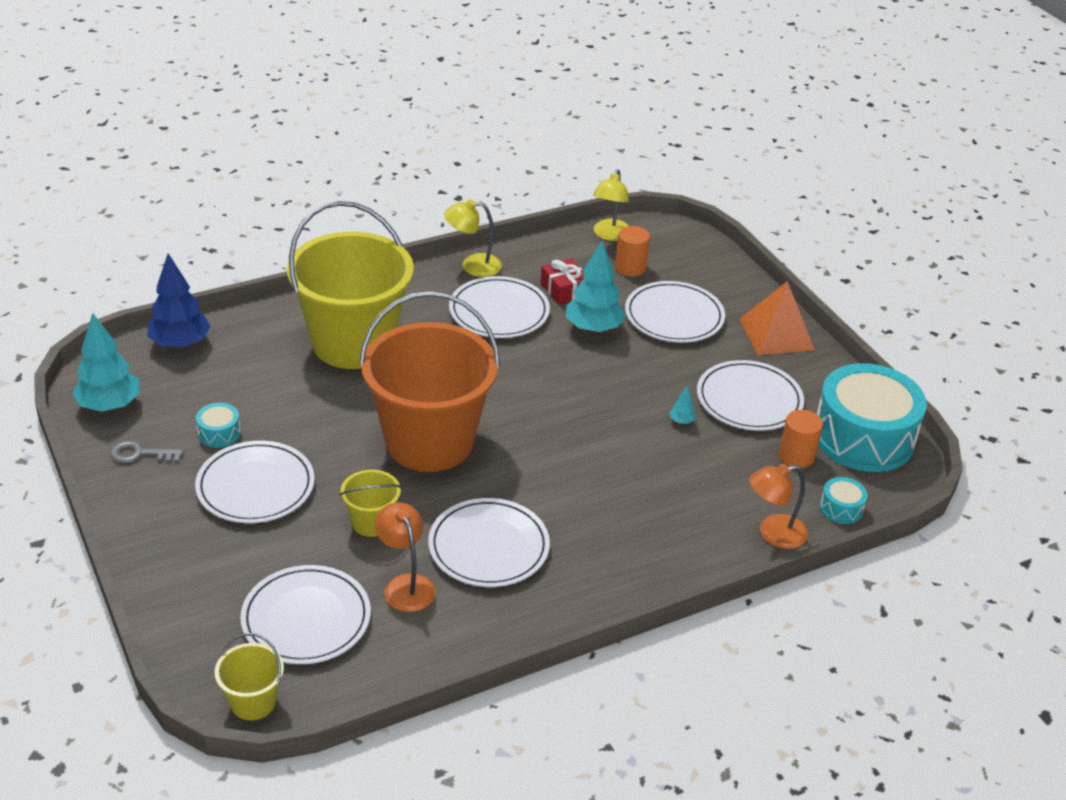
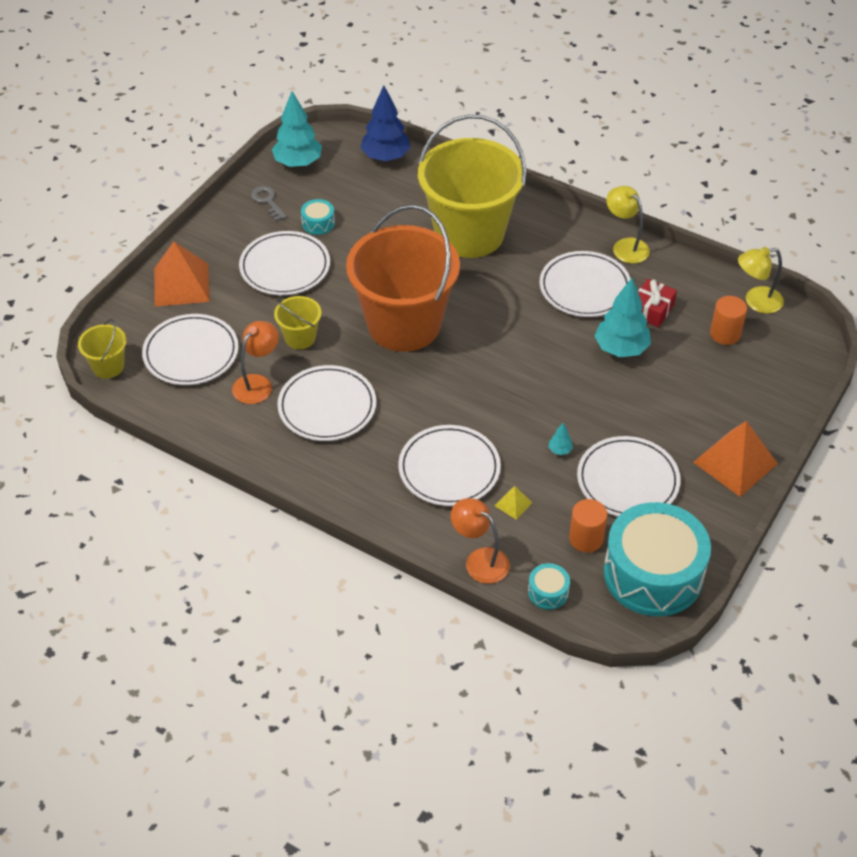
camera: 60 degrees right, 10 degrees up
(190, 579) = (181, 284): none -> orange pyramid
(674, 316) = (689, 389): white plate -> white plate (449, 469)
(722, 480) = (513, 504): none -> yellow pyramid

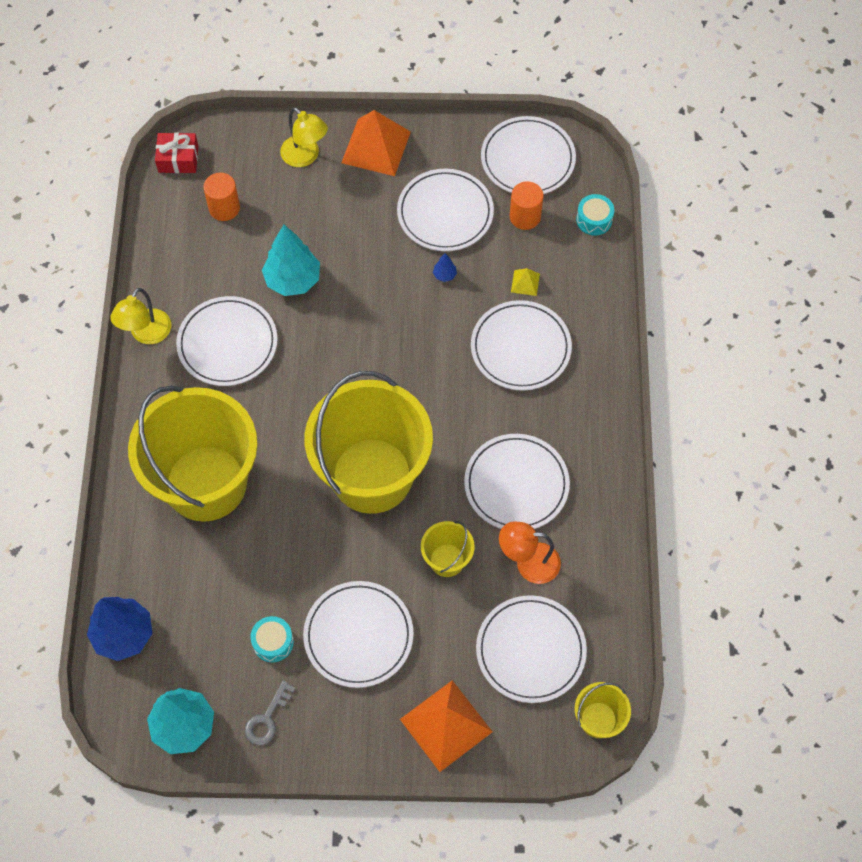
camera: 120 degrees left, 15 degrees up
(404, 324) = (372, 475): orange bucket -> yellow bucket
(479, 560) = (597, 280): orange lamp -> none
(560, 450) = (444, 275): turquoise tree -> blue tree
(651, 310) = (226, 276): red gift -> red gift (178, 159)
(653, 574) = (527, 159): turquoise drum -> white plate
(756, 302) = (166, 199): yellow lamp -> yellow lamp (305, 157)

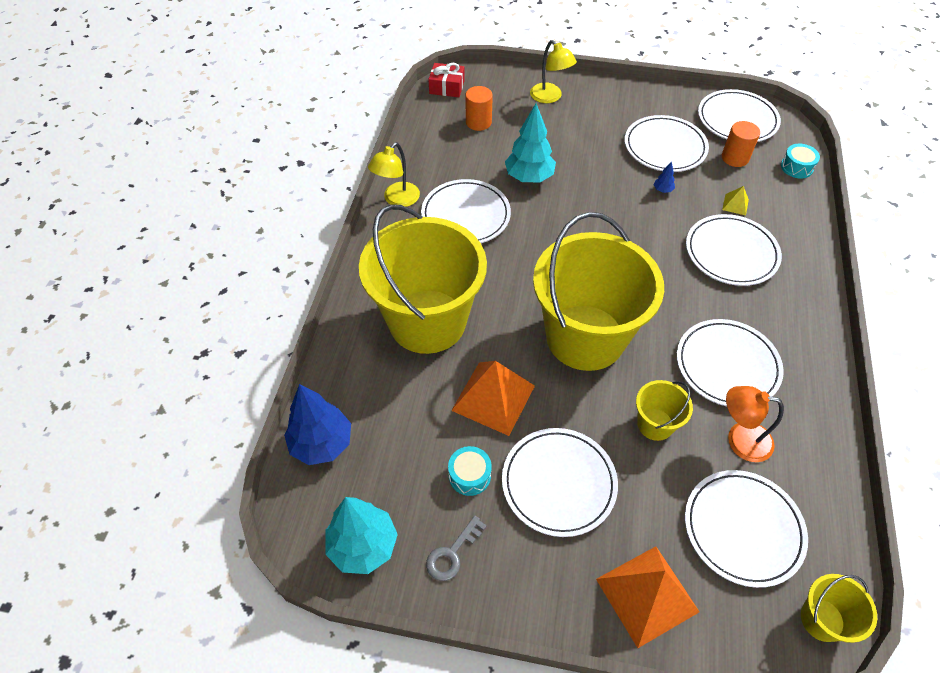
camera: 10 degrees right, 10 degrees down
(376, 147) = (609, 97): orange pyramid -> orange pyramid (493, 398)

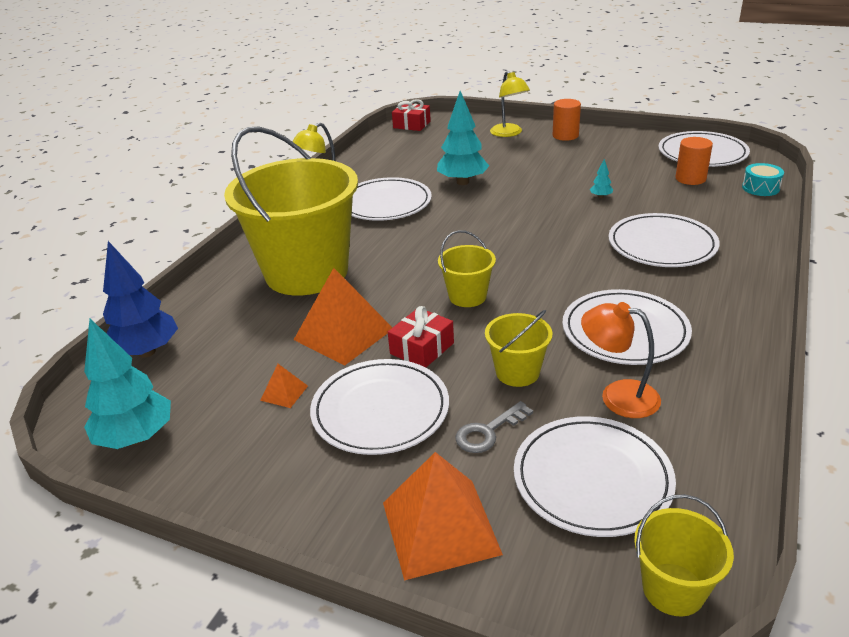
camera: 15 degrees right, 20 degrees down
(452, 553) = (228, 456): grey key -> grey key (488, 431)
(469, 475) = (284, 393): turquoise drum -> orange pyramid
(478, 122) = (430, 146): orange cylinder -> orange cylinder (565, 135)
(567, 407) = (422, 348): none -> red gift
(585, 337) = (467, 296): yellow bucket -> yellow bucket, size x0.42
(662, 190) = (600, 197): blue tree -> turquoise tree
(665, 147) = (615, 168): white plate -> none
(735, 204) = (679, 210): yellow pyramid -> none

